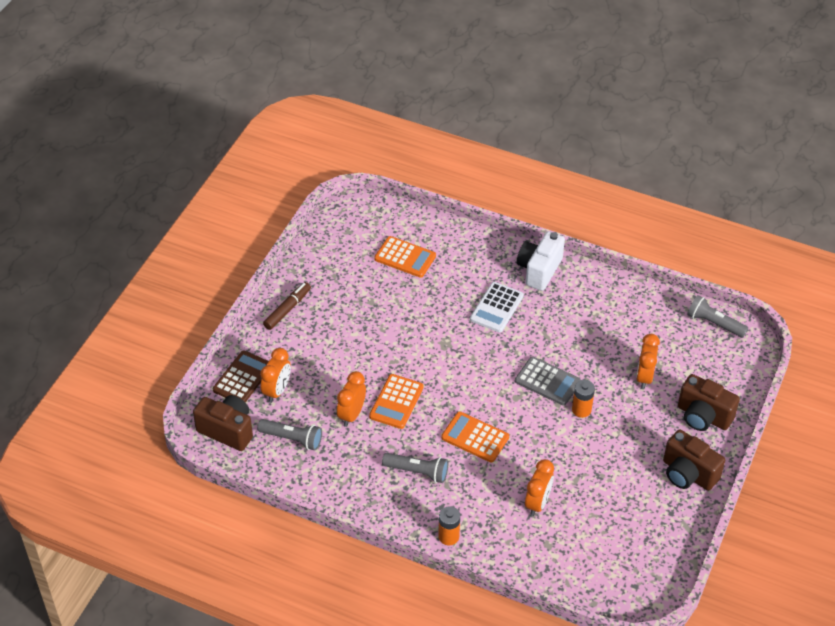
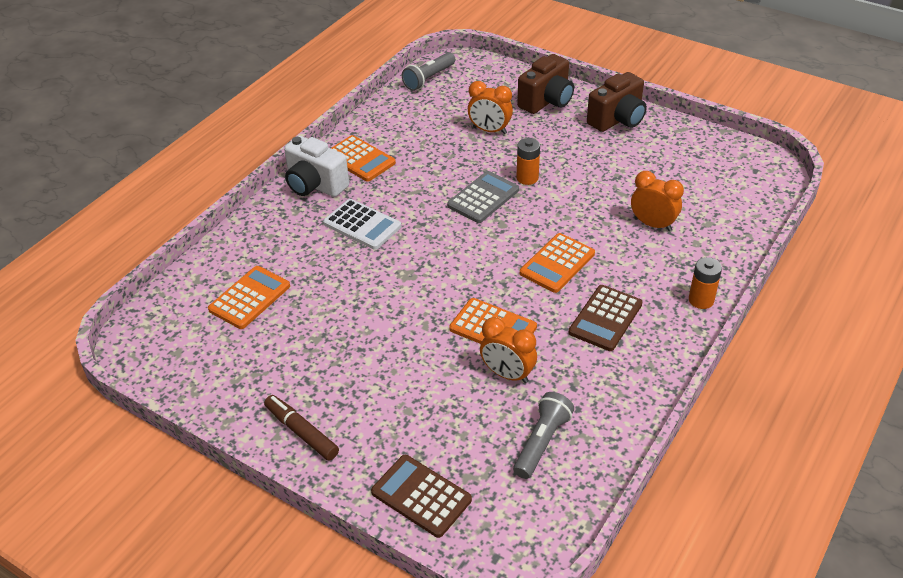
camera: 80 degrees left, 5 degrees down
(227, 430) = (518, 521): brown camera -> none
(277, 391) = (453, 454): orange clock -> none
(417, 472) = (605, 318): grey flashlight -> brown calculator
(579, 293) = (360, 159): none -> orange calculator

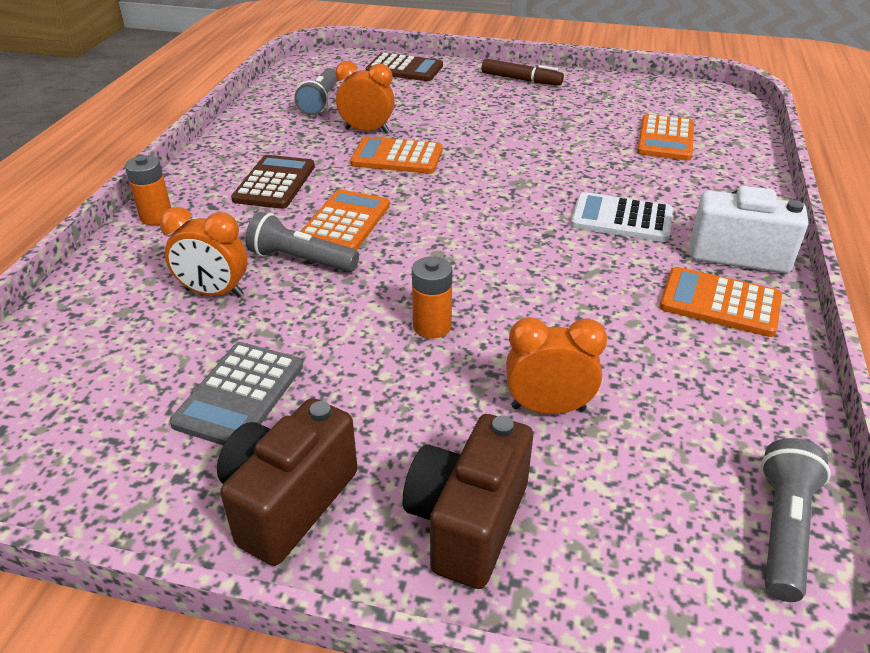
camera: 160 degrees right, 5 degrees down
(483, 198) = (484, 282): grey calculator -> grey calculator (239, 395)
(595, 237) = (300, 260): none -> grey flashlight

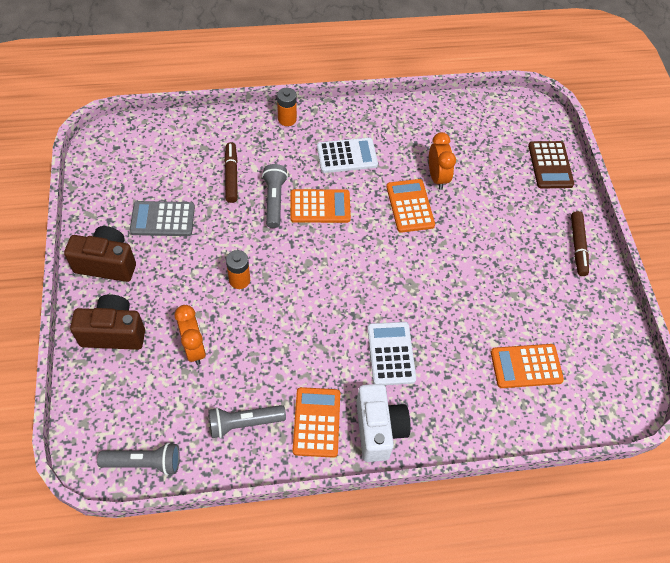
camera: 65 degrees right, 20 degrees up
(214, 293) = (231, 176): orange clock -> brown marker
(275, 183) = (347, 156): brown calculator -> white calculator
(320, 102) = (465, 136): grey flashlight -> grey flashlight (244, 423)

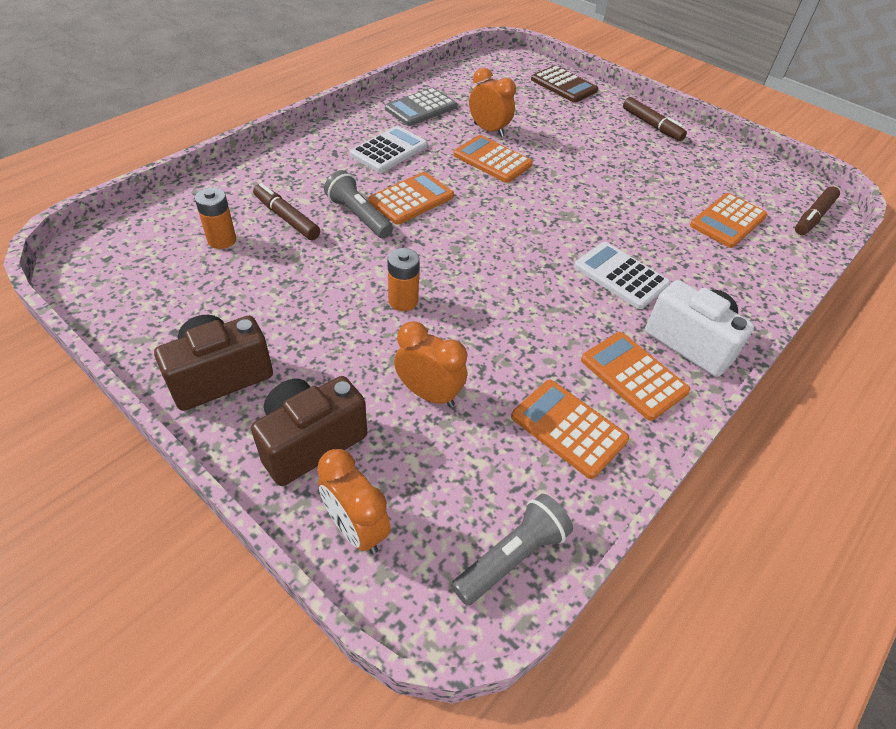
camera: 40 degrees left, 10 degrees down
(92, 393) = (356, 528): none -> orange clock
(162, 219) = (247, 294): grey calculator -> grey calculator (421, 108)
(244, 423) = (568, 428): grey flashlight -> orange calculator
(287, 119) = (294, 148): orange battery -> orange battery (222, 240)
(603, 409) = (813, 217): none -> brown marker

